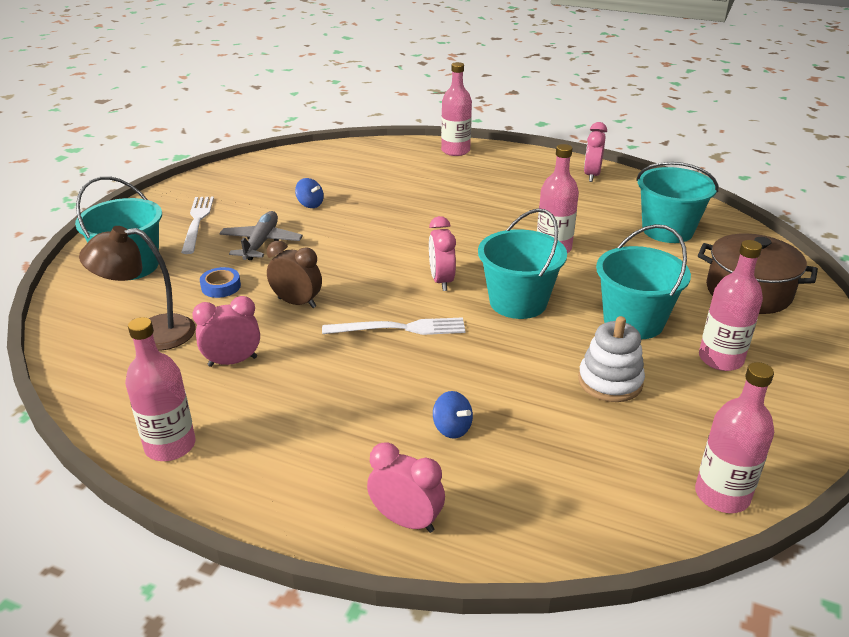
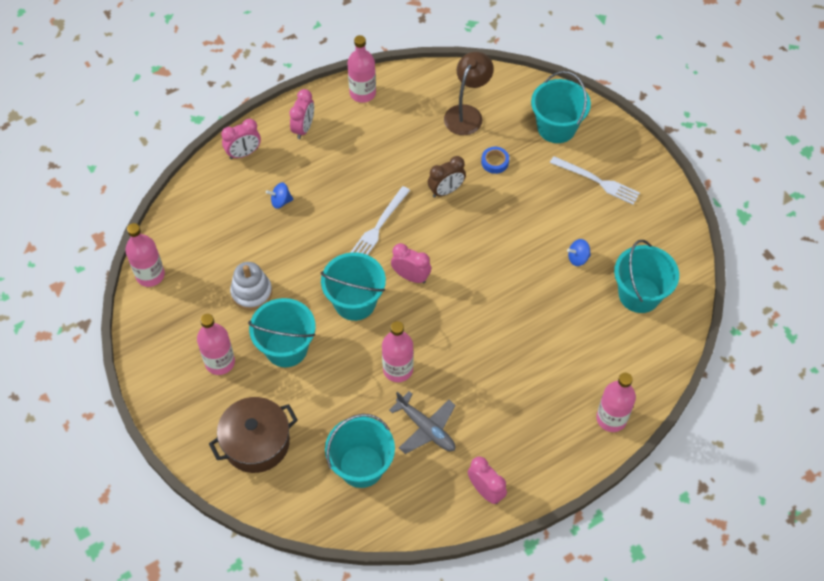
camera: 125 degrees right, 25 degrees up
(232, 361) = (410, 139): pink clock -> pink clock (303, 128)
(261, 243) = (537, 204): grey plane -> grey plane (426, 428)
(320, 170) = (639, 294): none -> turquoise bucket

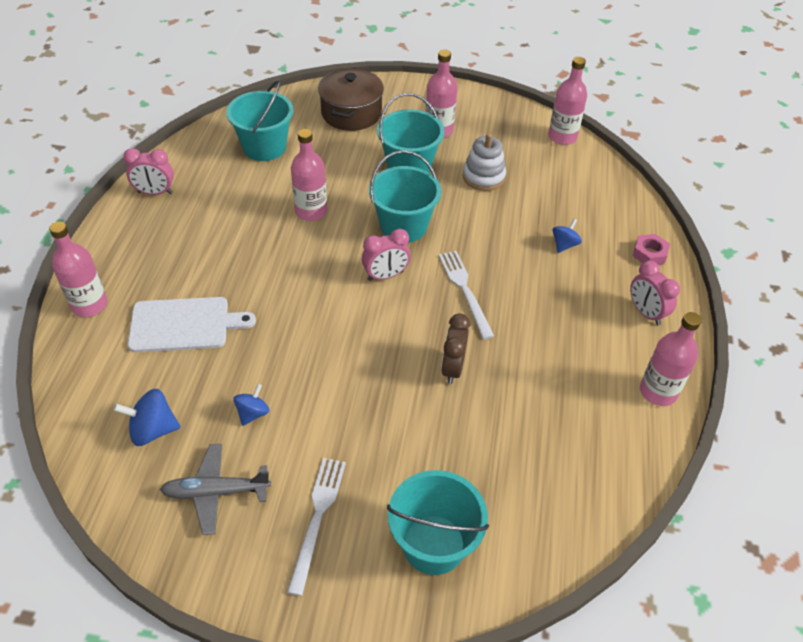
camera: 130 degrees right, 10 degrees down
(244, 153) = (649, 254): pink clock -> pink nut
(426, 428) = (243, 194): grey plane -> grey plane (215, 492)
(467, 114) = (541, 466): brown lamp -> none
(495, 162) = (446, 439): blue tape -> none
(565, 350) = (184, 324): none -> white cutting board
(597, 181) = (317, 518): white fork -> white fork turned 120 degrees clockwise
(639, 294) = (153, 430): turquoise bucket -> blue spinning top

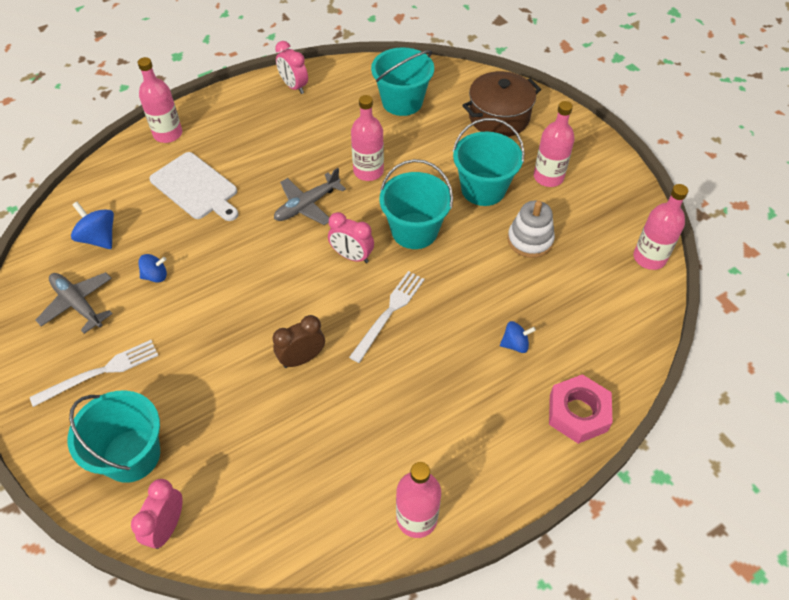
camera: 50 degrees right, 5 degrees up
(300, 268) = (307, 205): none -> grey plane
(645, 313) = (500, 454): pink clock -> pink clock (167, 527)
(649, 254) = (578, 413): pink nut -> pink nut, size x1.58

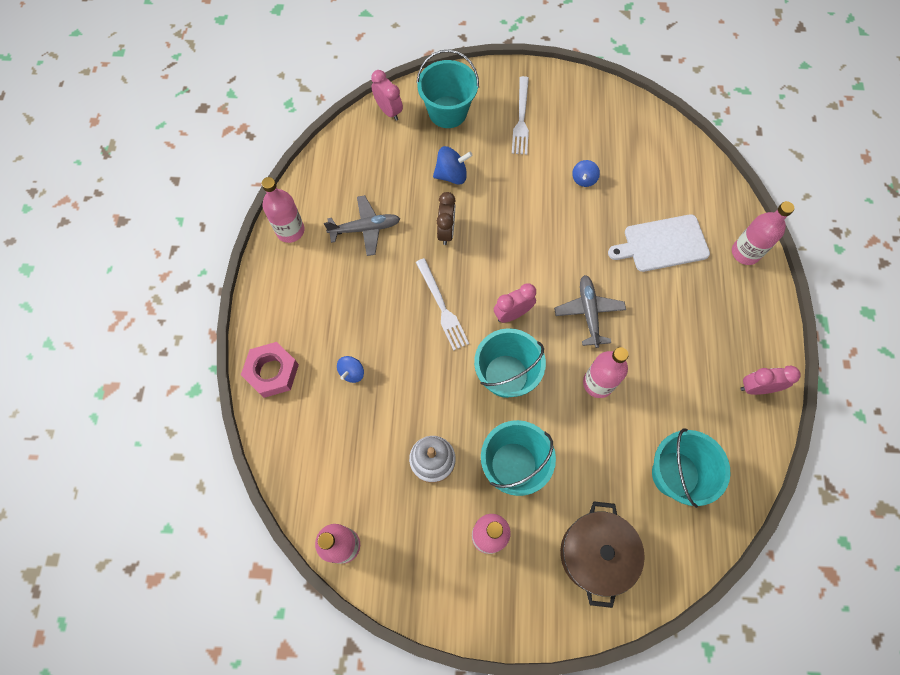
camera: 125 degrees right, 15 degrees up
(78, 304) = (589, 126): grey plane -> grey plane (365, 229)
(99, 238) = (646, 160): blue spinning top -> blue spinning top (451, 175)

